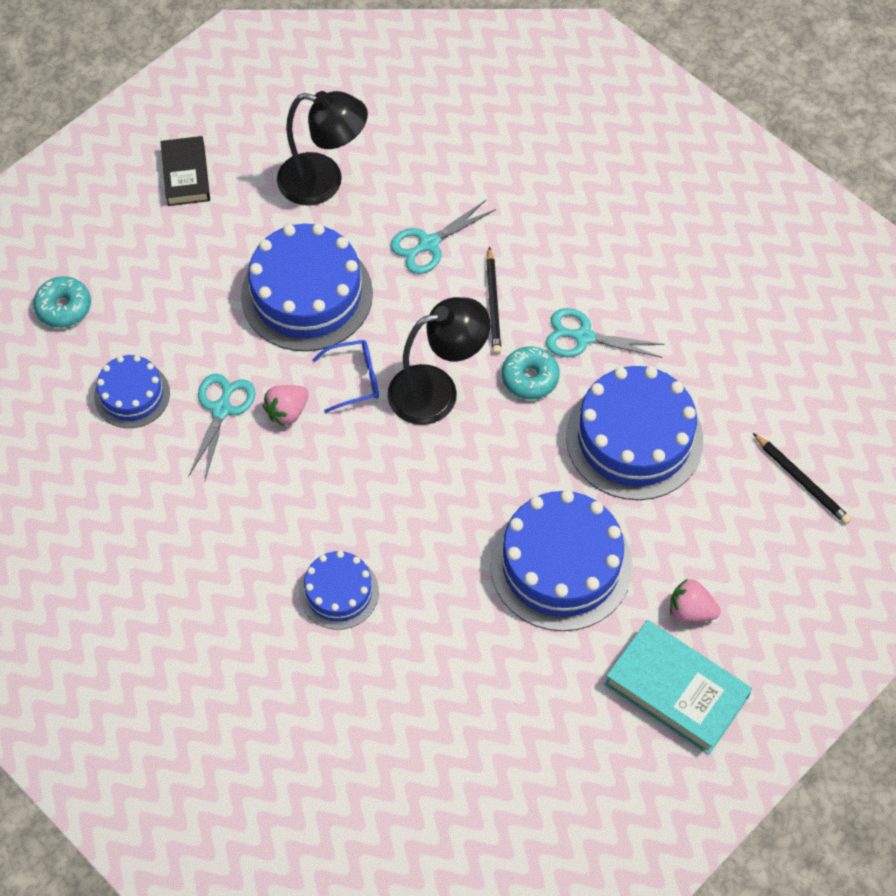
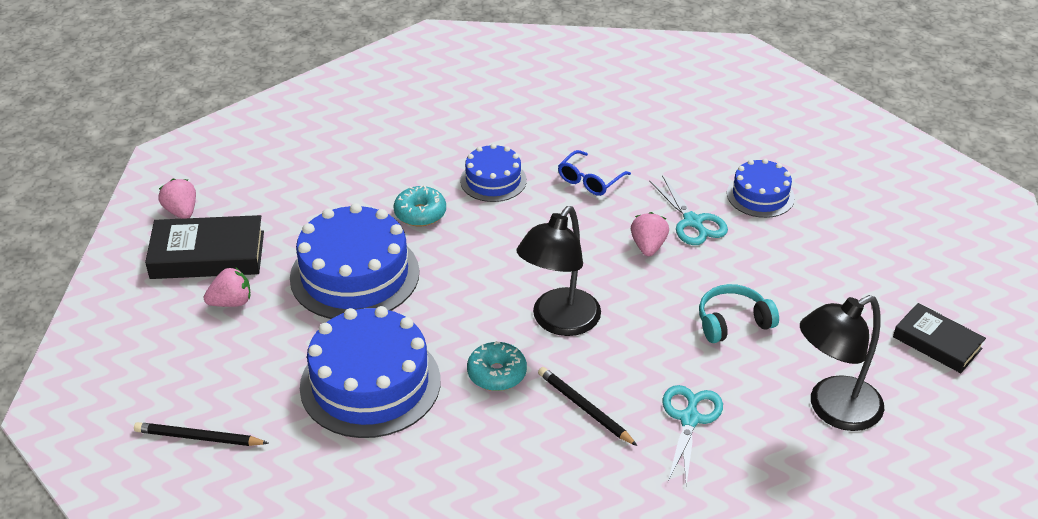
camera: 140 degrees right, 20 degrees down
(64, 307) = (877, 212): turquoise donut -> turquoise donut (420, 213)
(307, 294) = (733, 322): blue cake -> turquoise headphones
(355, 379) = (627, 292): blue glasses -> blue glasses (589, 181)
(583, 337) = (483, 431): turquoise scissors -> none
(665, 776) = (181, 212): none -> pink strawberry
(676, 690) = (207, 255): turquoise book -> black book

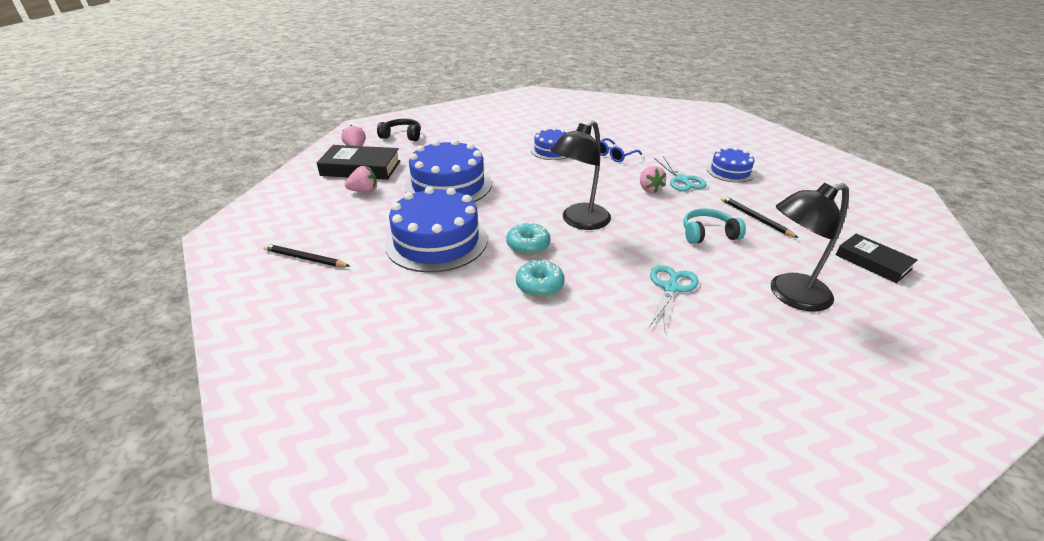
camera: 10 degrees right, 5 degrees down
(246, 174) = (402, 136): none -> black headphones
(420, 213) = (501, 161): turquoise donut -> turquoise donut (539, 285)
(585, 408) = (589, 272): black pencil -> black pencil (755, 218)
(648, 246) = (649, 189): pink strawberry -> pink strawberry turned 150 degrees clockwise

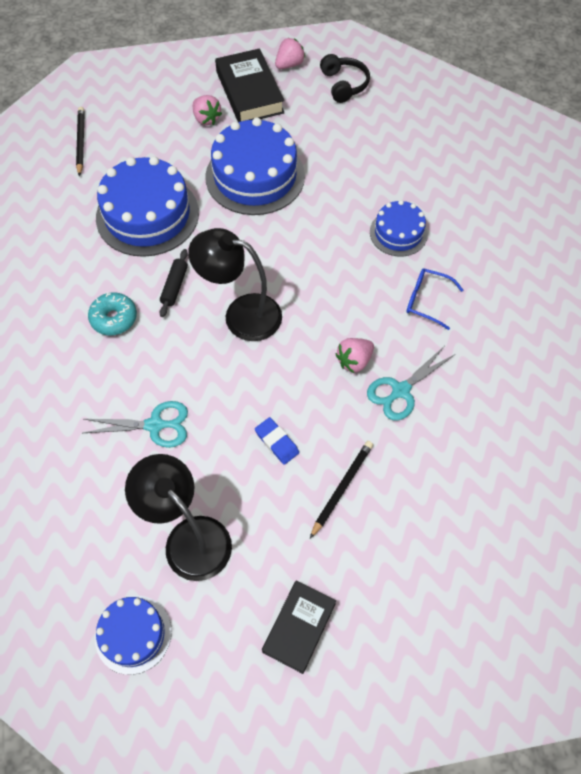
camera: 65 degrees right, 25 degrees up
(528, 245) = (174, 286): turquoise donut -> black rolling pin
(708, 234) = (277, 442): turquoise headphones -> blue eraser
(730, 171) = (462, 443): blue cake -> blue cake (133, 634)

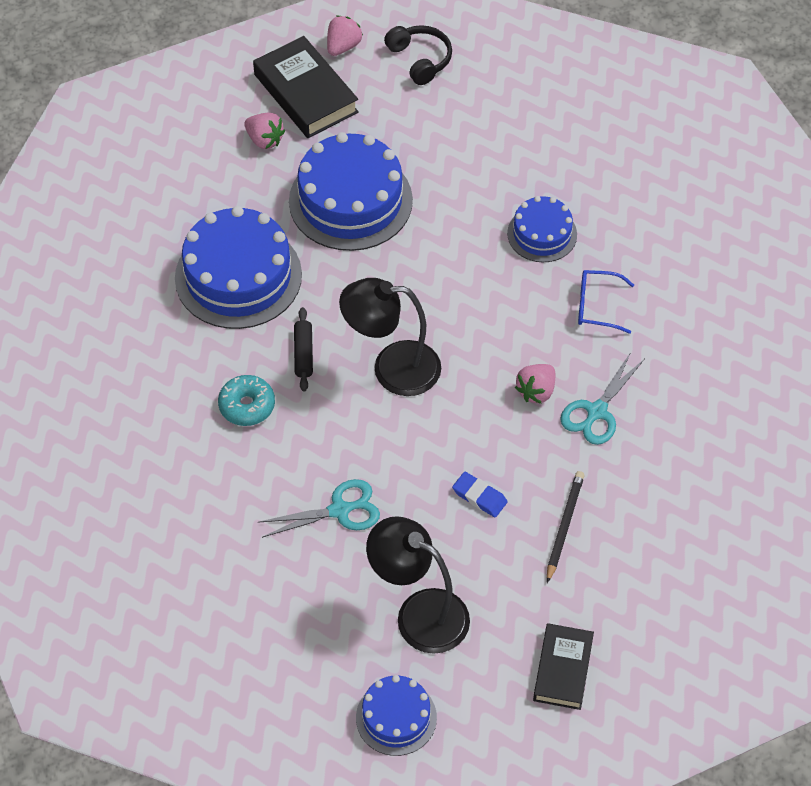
camera: 15 degrees left, 5 degrees down
(81, 142) = (119, 202): black pencil -> none

